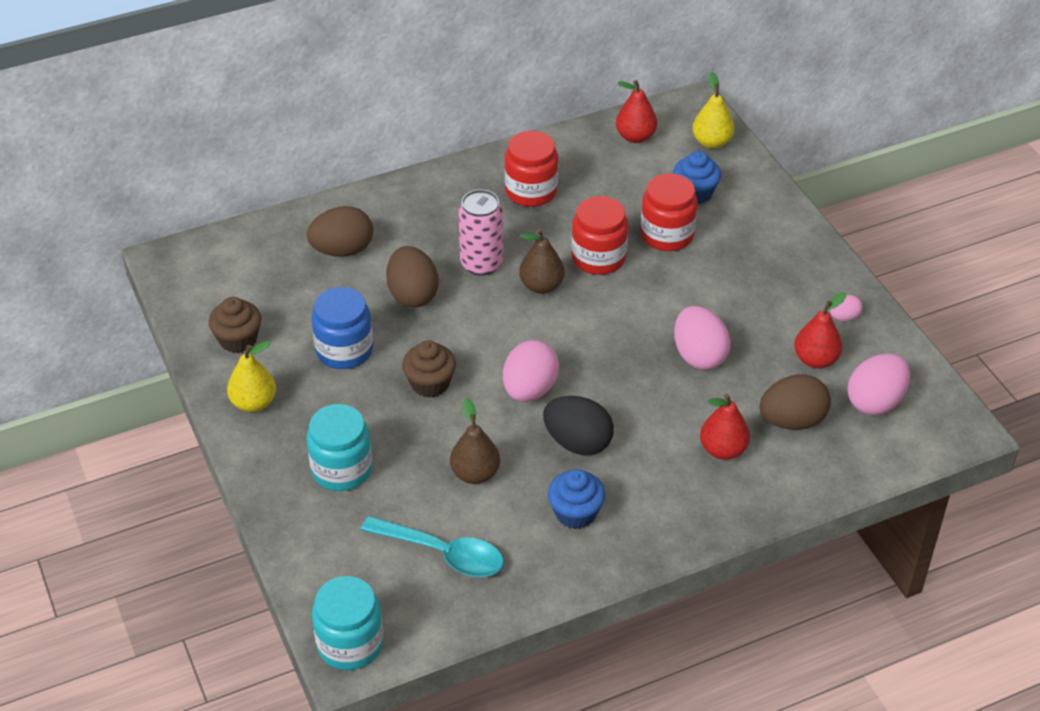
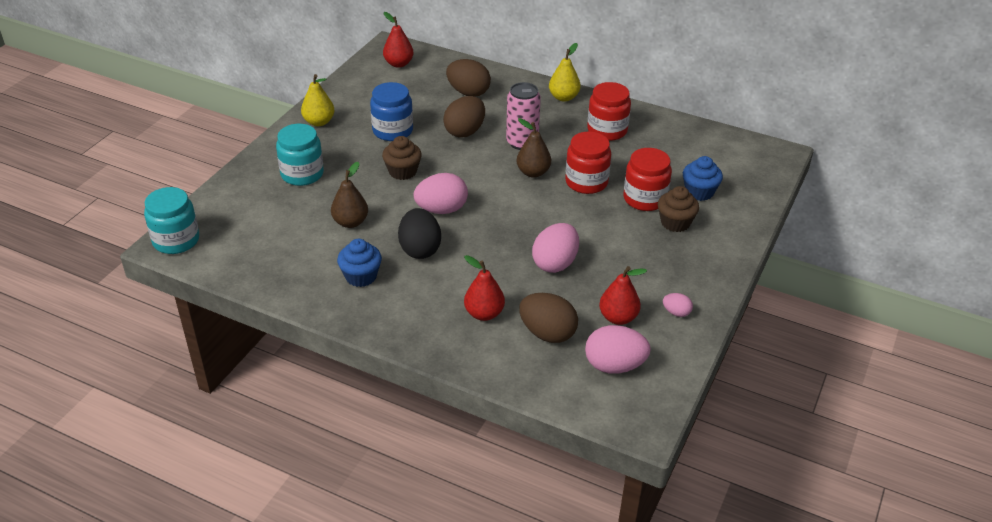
camera: 50 degrees right, 5 degrees down
(238, 340) = (359, 94): brown cupcake -> brown cupcake (675, 223)
(443, 553) = (276, 241): turquoise spoon -> none
(635, 137) = (713, 145): red pear -> red pear (398, 64)
(711, 142) = (756, 176): yellow pear -> yellow pear (563, 97)

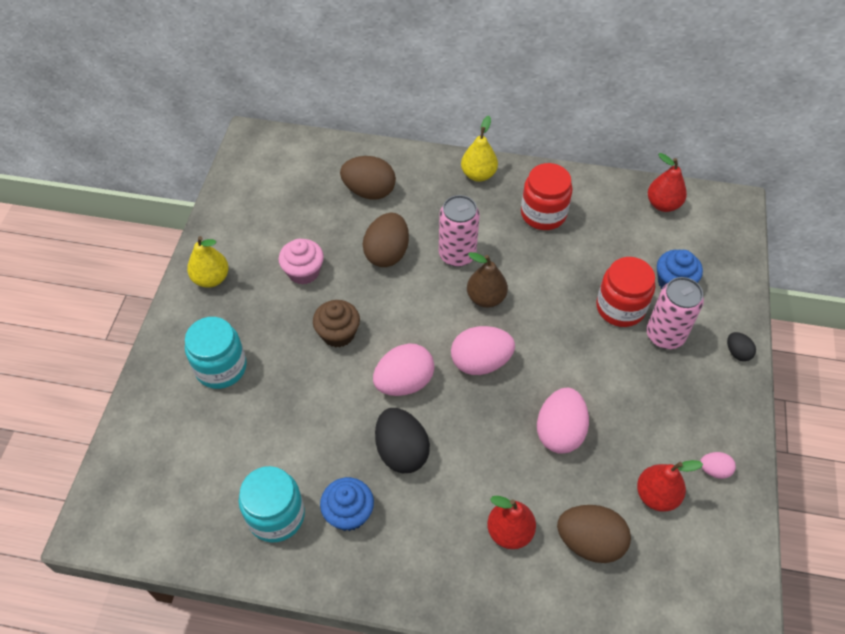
camera: 15 degrees left, 15 degrees up
(176, 240) = (104, 516): turquoise jar -> turquoise jar (276, 515)
(350, 222) = (306, 430): brown pear -> none
(392, 131) = (303, 272): blue jar -> pink cupcake
(398, 64) = (273, 164): red pear -> red pear (663, 204)
(586, 182) = (549, 298): red jar -> none
(614, 366) = (678, 570): pink egg -> pink egg (480, 362)
(675, 223) = (665, 335): brown cupcake -> pink can
(734, 245) = (737, 352): none -> black egg

